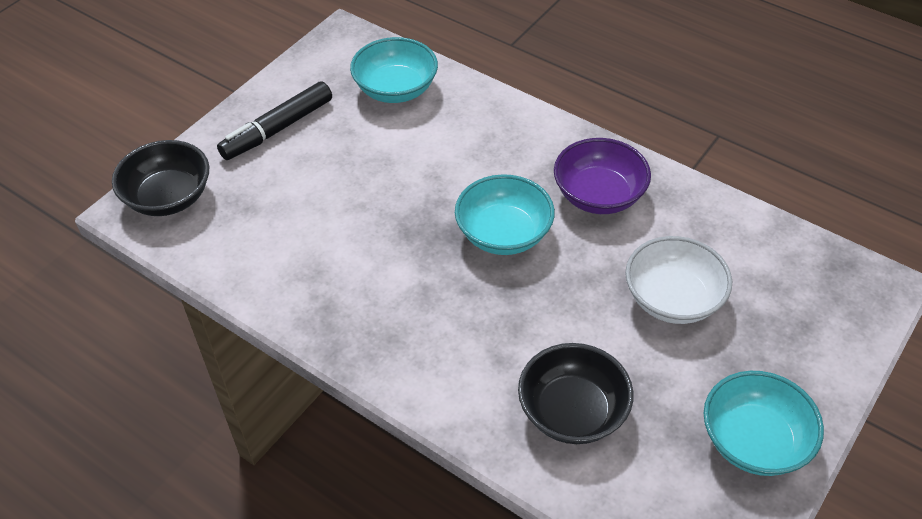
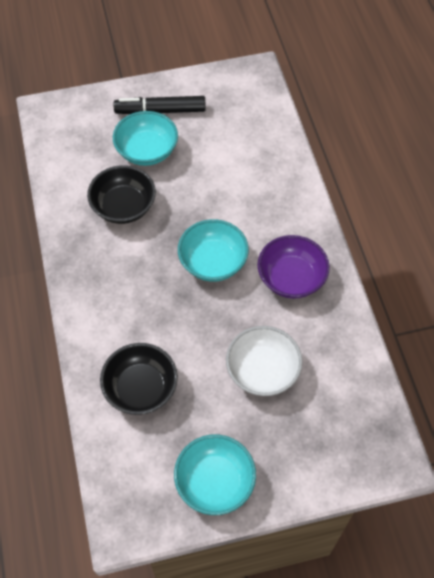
camera: 40 degrees right, 10 degrees up
(168, 197) = (68, 115): black bowl -> black bowl (123, 207)
(396, 89) = (248, 128): turquoise bowl -> turquoise bowl (147, 151)

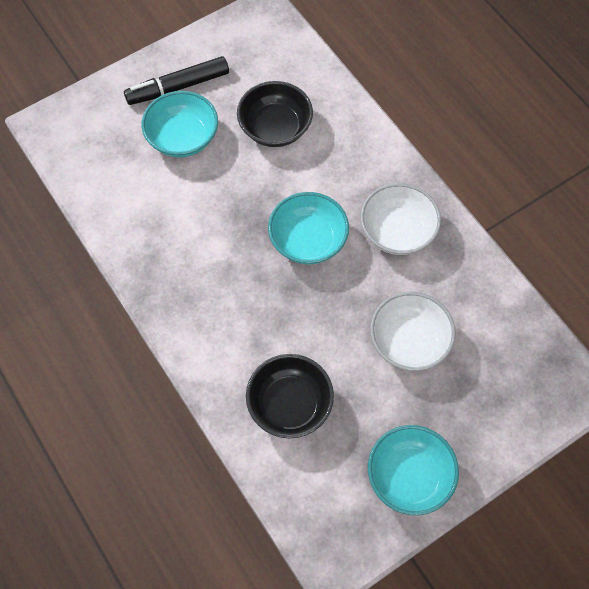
camera: 20 degrees left, 5 degrees up
(123, 207) = (184, 209): black bowl -> black bowl (275, 128)
(291, 278) = (397, 231): purple bowl -> white bowl

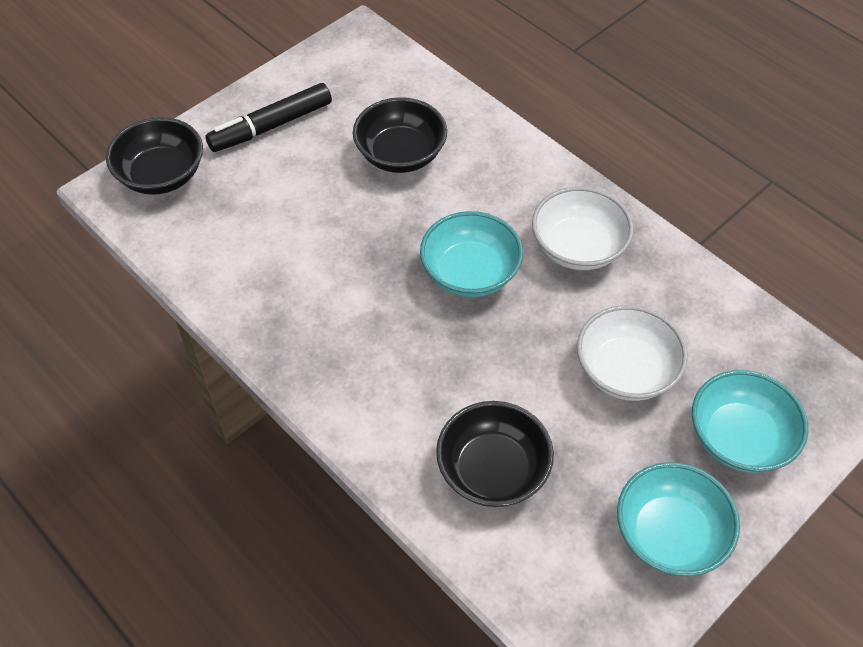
camera: 10 degrees left, 10 degrees down
(86, 119) = (162, 175): none -> black bowl
(182, 138) = (288, 180): turquoise bowl -> turquoise bowl (739, 438)

